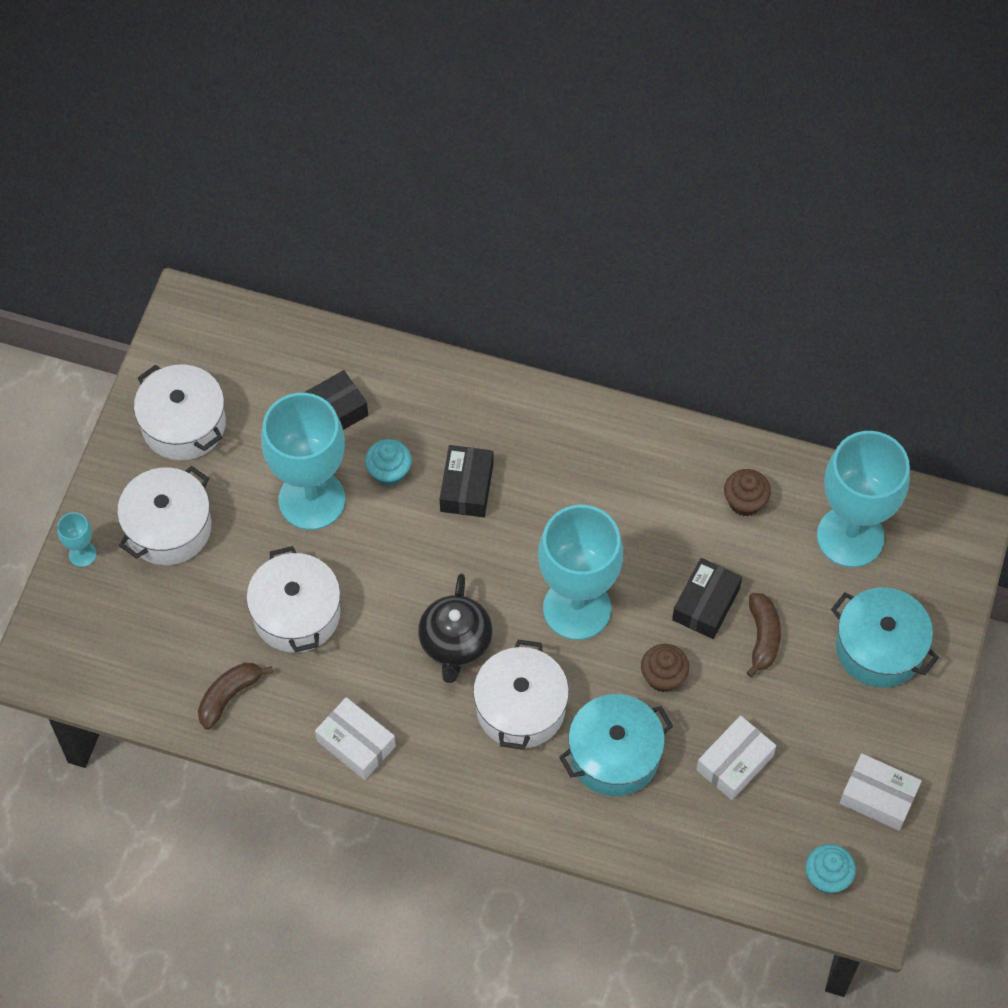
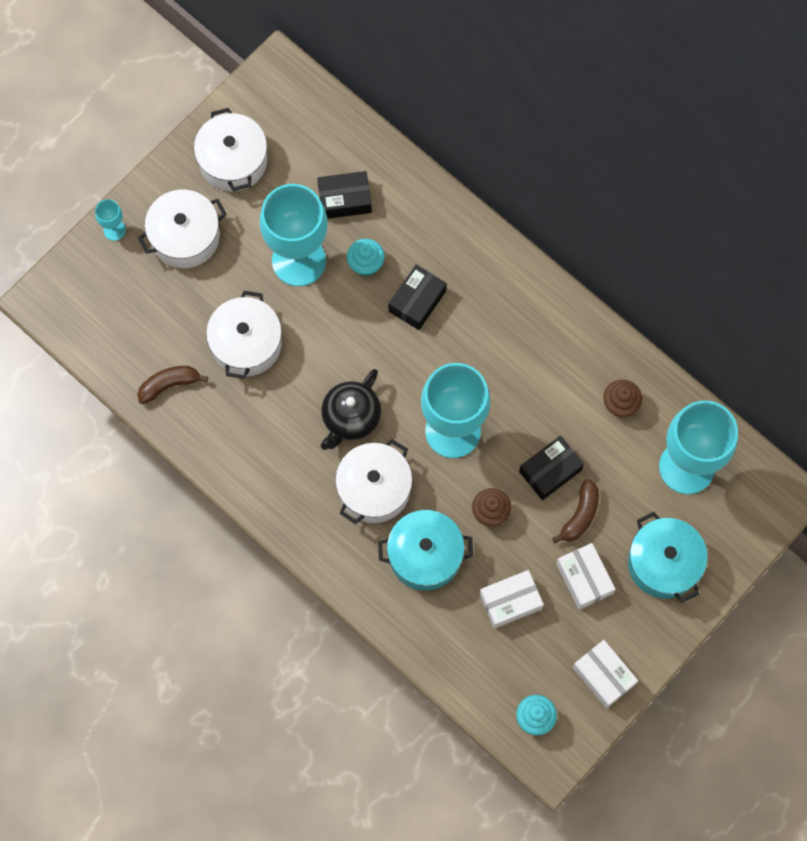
camera: 25 degrees right, 10 degrees up
(356, 743) = (242, 462): white box -> white box (584, 578)

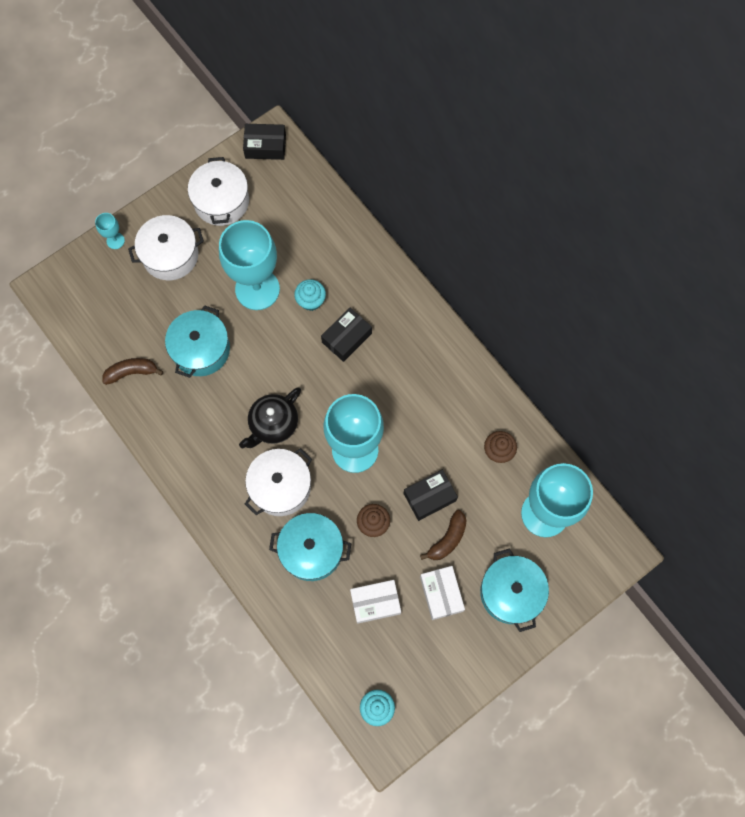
camera: 10 degrees right, 0 degrees up
(246, 344) = (201, 349): white pot -> turquoise pot
(344, 199) = (304, 246): black box -> black box (265, 146)
(603, 676) = (442, 681): white box -> none

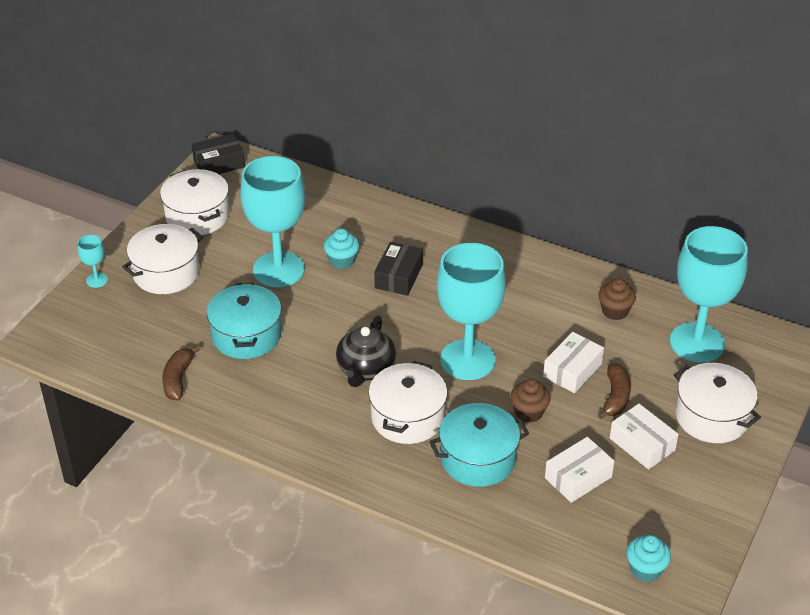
camera: 25 degrees left, 30 degrees down
(131, 372) = (178, 379): brown banana -> brown banana turned 45 degrees counterclockwise
(429, 497) = (572, 370): black box -> white box
(511, 592) = (712, 416): turquoise pot -> white pot

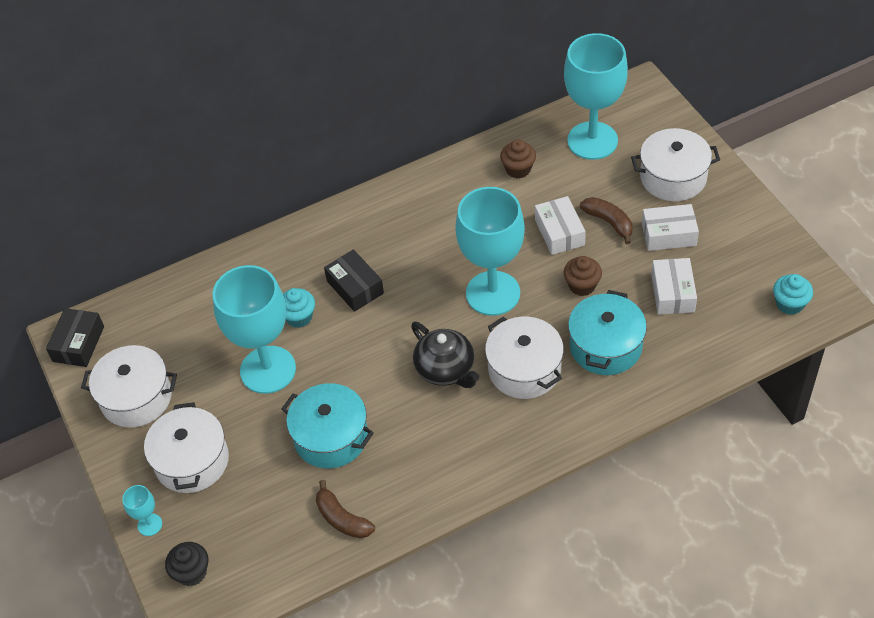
camera: 50 degrees left, 10 degrees up
(73, 322) = (191, 572): none -> black cupcake

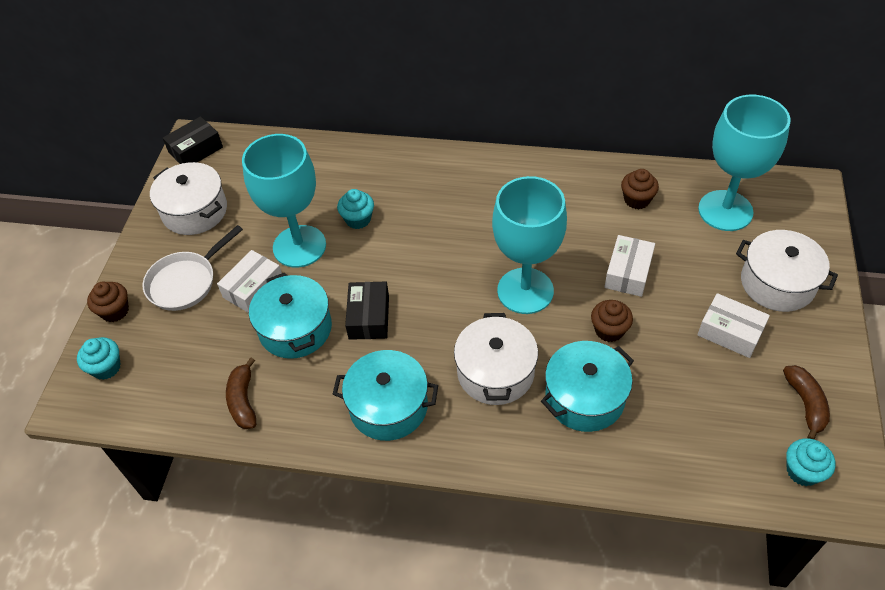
camera: 35 degrees right, 0 degrees up
(150, 524) = (115, 311): turquoise goblet -> brown cupcake
(191, 572) = (106, 367): black cupcake -> turquoise cupcake
(192, 461) = (185, 282): white pot -> white pan
(355, 287) = (420, 221): black box -> black box (369, 317)
(445, 369) = (431, 331): black teapot -> none
(465, 446) = (388, 406): none -> turquoise pot
(609, 222) = (681, 289): brown banana -> brown banana (805, 404)
(672, 293) = (689, 388): white box -> white box (253, 288)

